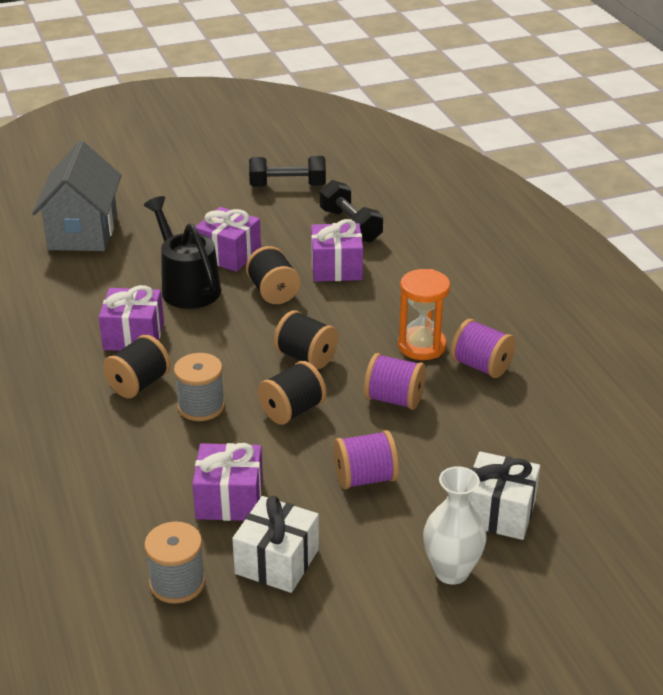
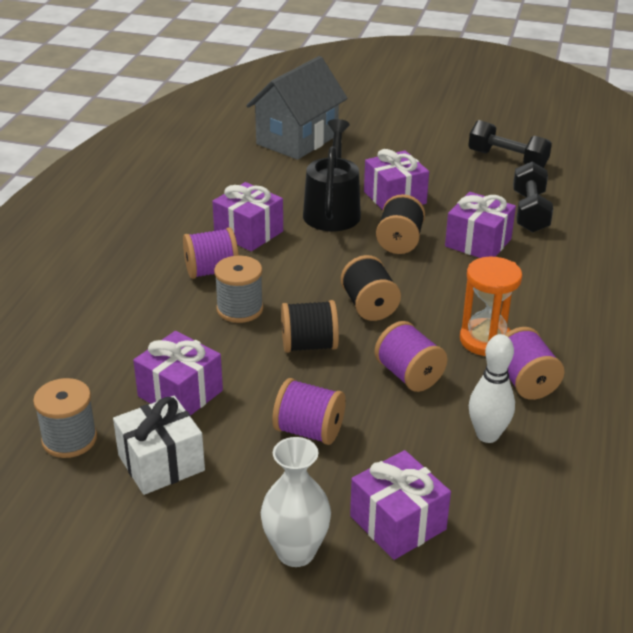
camera: 35 degrees right, 0 degrees up
(139, 384) = (212, 271): black spool -> purple spool
(494, 418) = (487, 435): none -> white bowling pin
(499, 512) = (398, 523): white gift -> purple gift

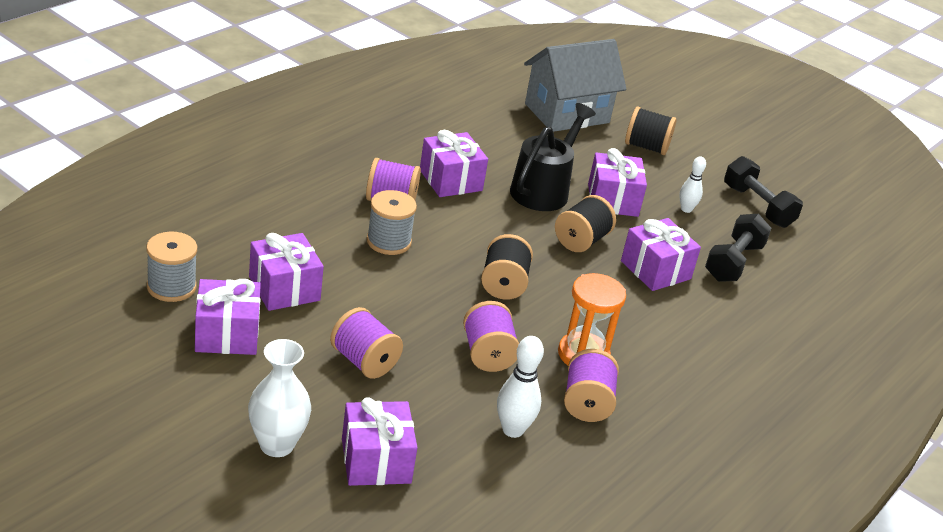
camera: 20 degrees right, 0 degrees up
(161, 463) = (227, 334): white gift -> purple gift
(309, 345) = (423, 295): black spool -> black spool (646, 147)
(457, 183) = (686, 209): none -> white bowling pin

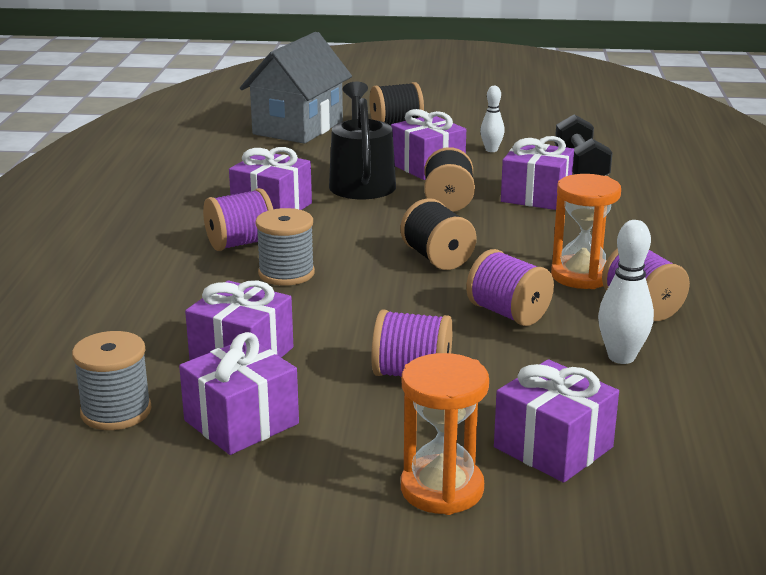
camera: 30 degrees left, 10 degrees down
(277, 445) = (442, 489): white vase -> orange hourglass
(757, 206) = (537, 128): black dumbbell -> none

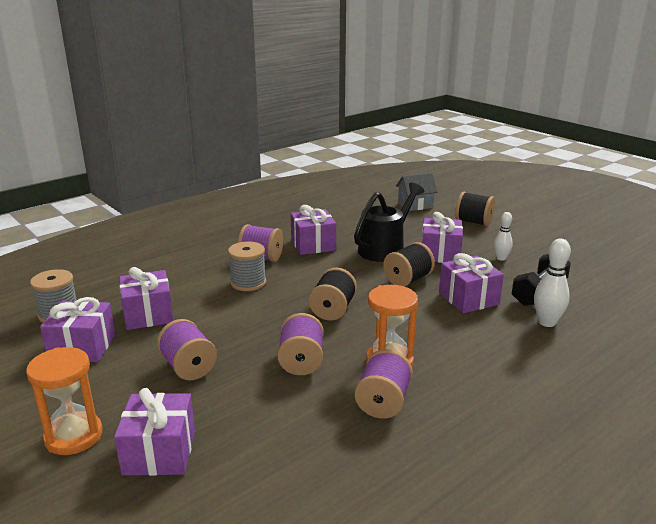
camera: 45 degrees right, 0 degrees up
(298, 127) = (415, 205): grey house -> grey house, size x0.56
(621, 357) = (304, 425): white bowling pin -> white bowling pin (547, 322)

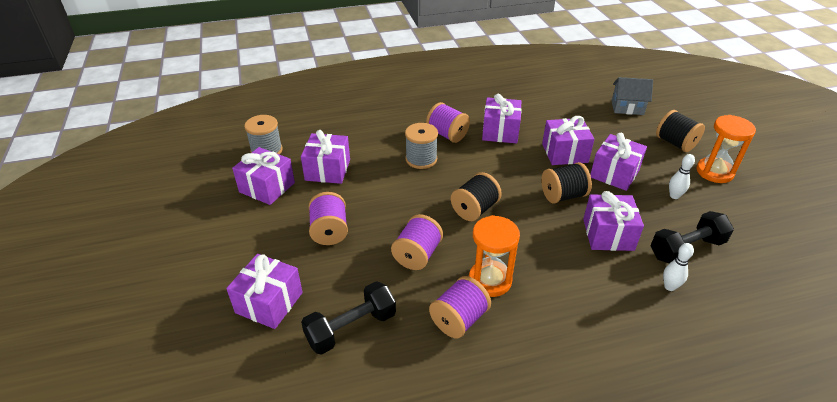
camera: 25 degrees right, 15 degrees up
(74, 436) = (222, 267): orange hourglass -> orange hourglass (714, 172)
(275, 445) = (351, 328): none -> black dumbbell
(385, 248) = (564, 153): black watering can -> purple gift
(547, 322) = (669, 287): white bowling pin -> white bowling pin, size x0.65

